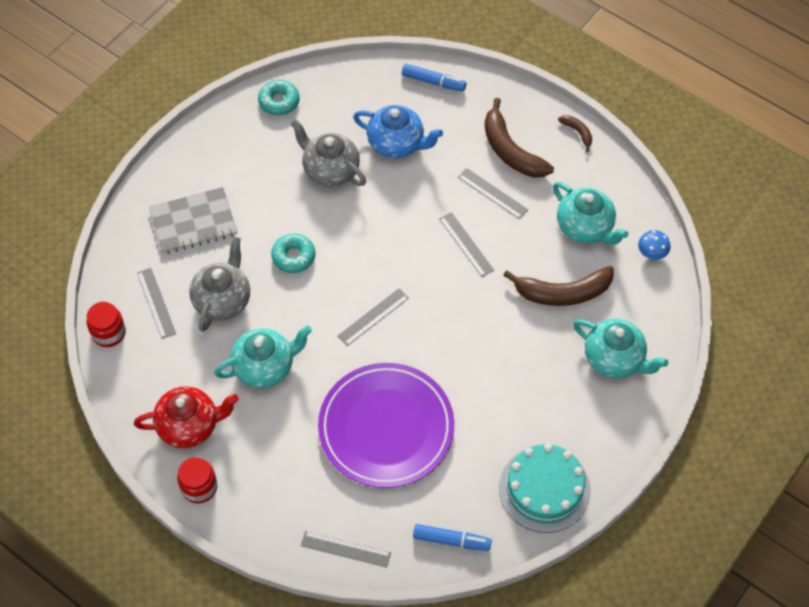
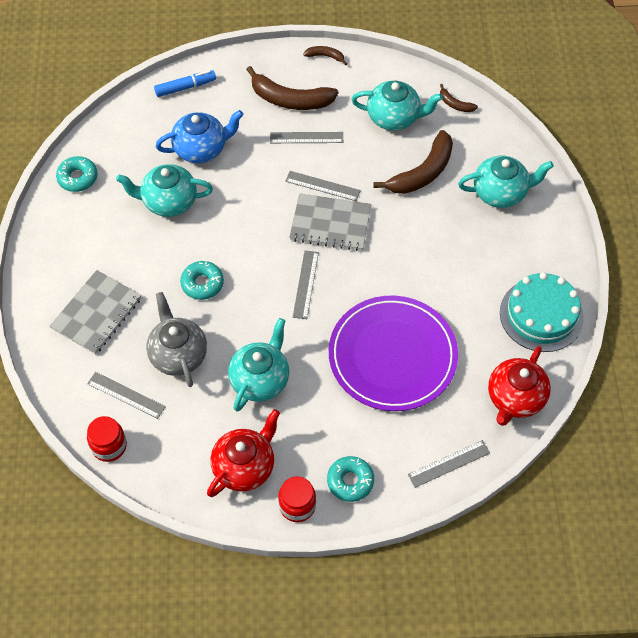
camera: 40 degrees left, 0 degrees up
(256, 500) = (350, 481): none -> turquoise donut
(330, 170) = (168, 202): grey teapot -> turquoise teapot
(441, 281) = (330, 224): none -> grey notebook
(451, 540) = (515, 398): blue marker -> red teapot
(652, 252) = (455, 104): blue mushroom -> brown banana

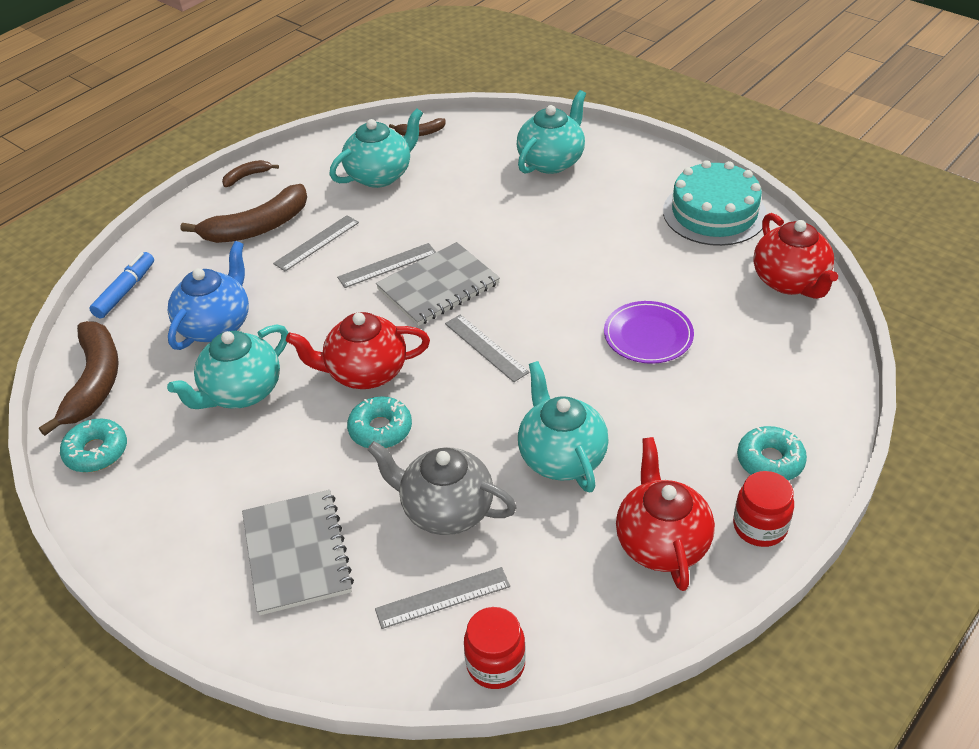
camera: 45 degrees left, 15 degrees down
(233, 244) = (365, 373): none -> red teapot
(392, 356) = (648, 335): purple plate -> purple plate, size x0.51
(422, 172) = (465, 193): brown banana -> brown banana (94, 382)
(448, 463) = (821, 371): grey ruler -> none

